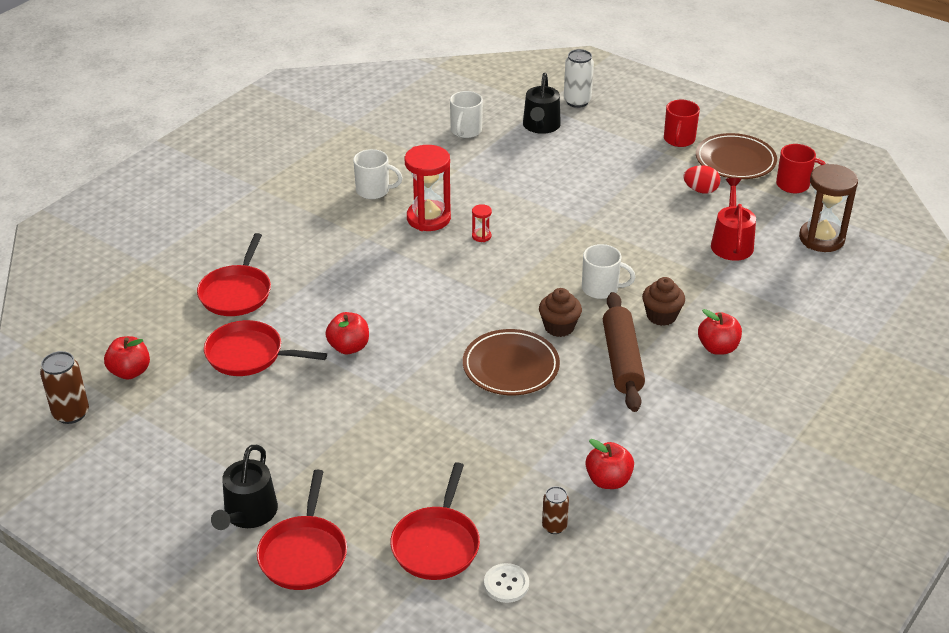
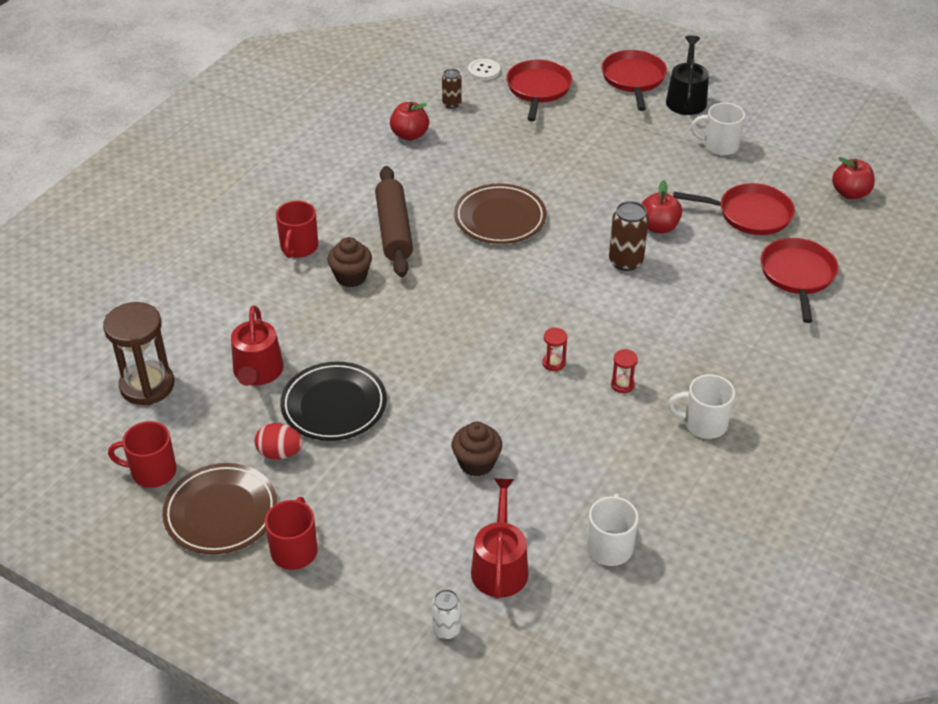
camera: 175 degrees right, 5 degrees up
(71, 413) = (875, 157): brown can -> brown can (625, 261)
(428, 218) = (622, 385): red hourglass -> red hourglass, size x0.44
(541, 126) = (500, 566): black watering can -> red watering can
(559, 327) = (456, 259): brown cupcake -> brown cupcake (476, 463)
(577, 101) = (446, 630): white can -> white can, size x0.63
(601, 289) = (412, 304): white mug -> white mug (719, 145)
(663, 217) = (334, 405): none -> black plate
(718, 348) = (299, 247): red apple -> red mug

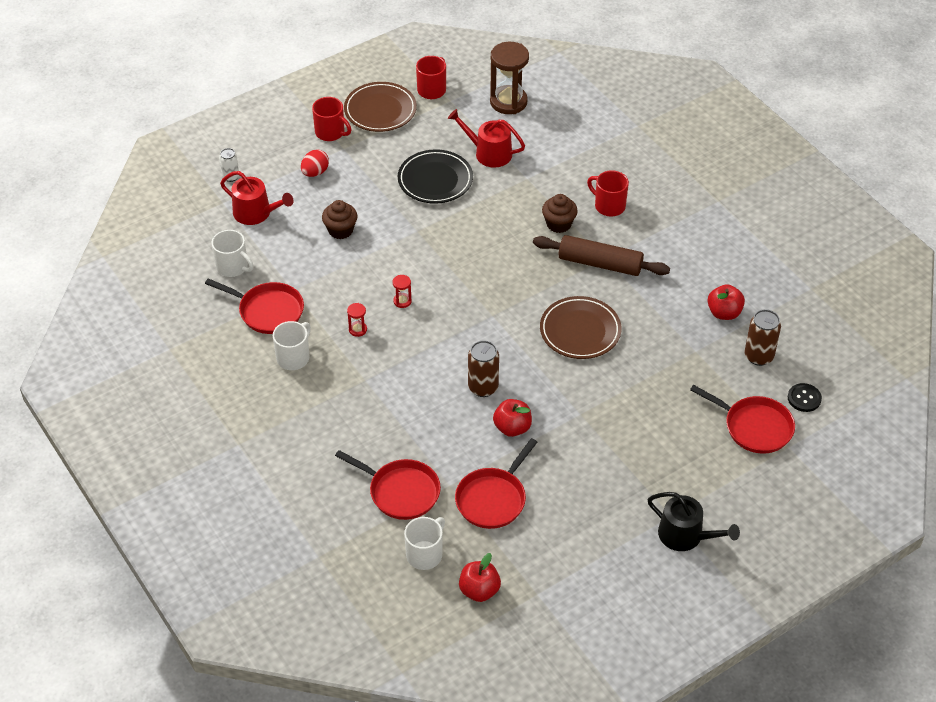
camera: 115 degrees right, 5 degrees up
(280, 453) = (410, 145): red egg -> red egg (315, 172)
(451, 104) = (758, 356): brown can -> brown can, size x1.59
(484, 71) = (804, 398): white button -> black button
(633, 79) = (739, 508): red pan -> red pan (268, 311)
(719, 145) = (599, 525): white mug -> white mug (425, 554)

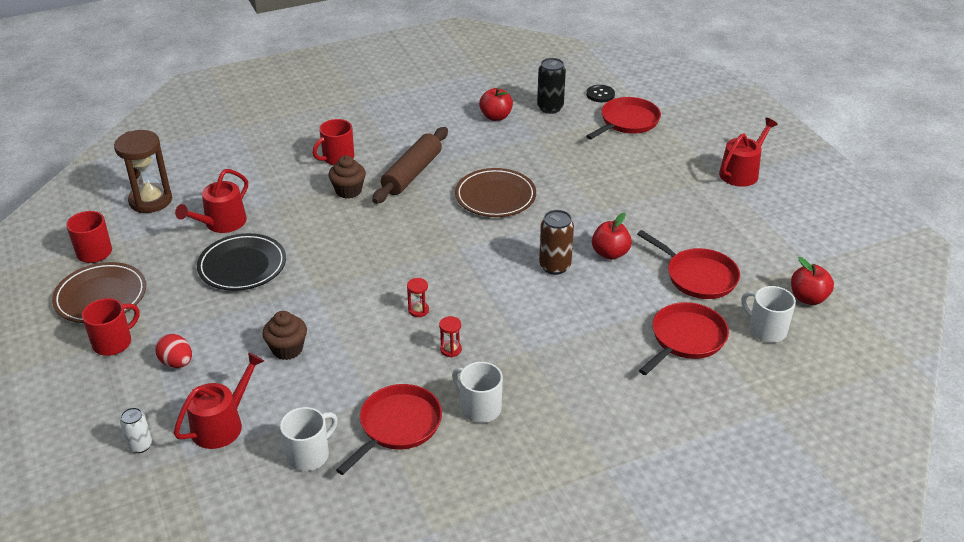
camera: 80 degrees left, 10 degrees down
(685, 536) = (742, 172): black watering can -> red watering can
(758, 356) = (550, 108): brown can -> black can

